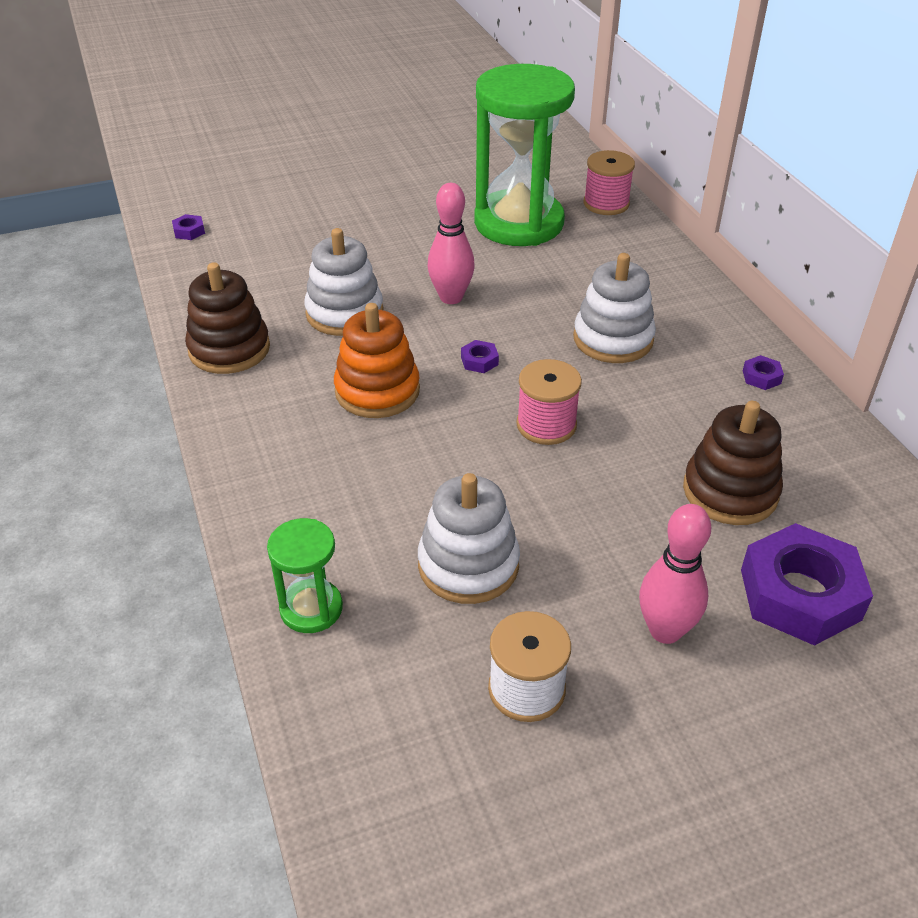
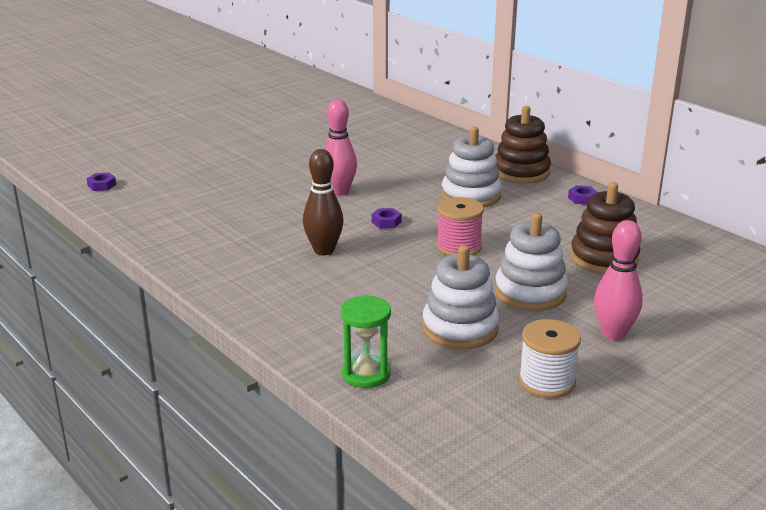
camera: 20 degrees left, 15 degrees down
(229, 349) = (190, 247): brown stacking toy -> brown stacking toy (521, 172)
(344, 313) = (265, 212): white stacking toy -> white stacking toy (530, 292)
(377, 391) = (324, 250): orange stacking toy -> brown bowling pin
(518, 223) = (358, 144): green hourglass -> none
(606, 204) = (413, 126): pink spool -> none
(800, 594) = (682, 299): purple nut -> none

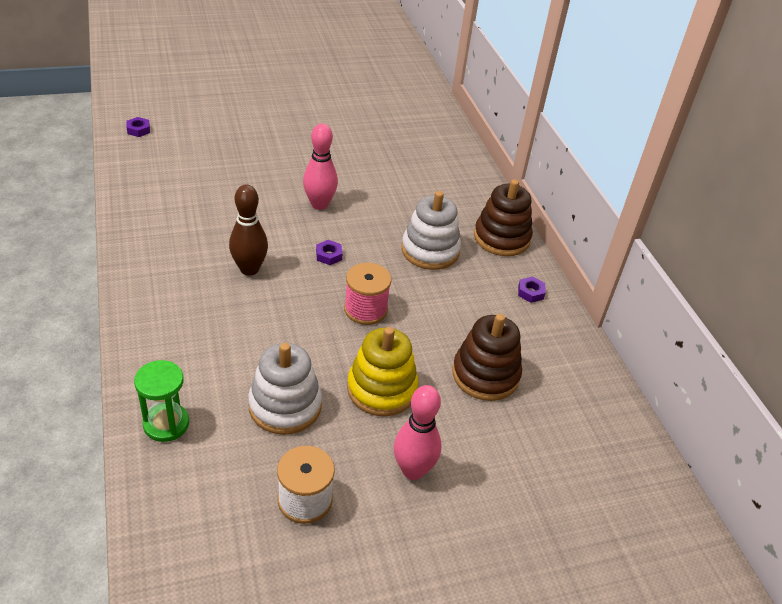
camera: 20 degrees right, 15 degrees up
(530, 292) = (382, 389): white stacking toy -> yellow stacking toy

